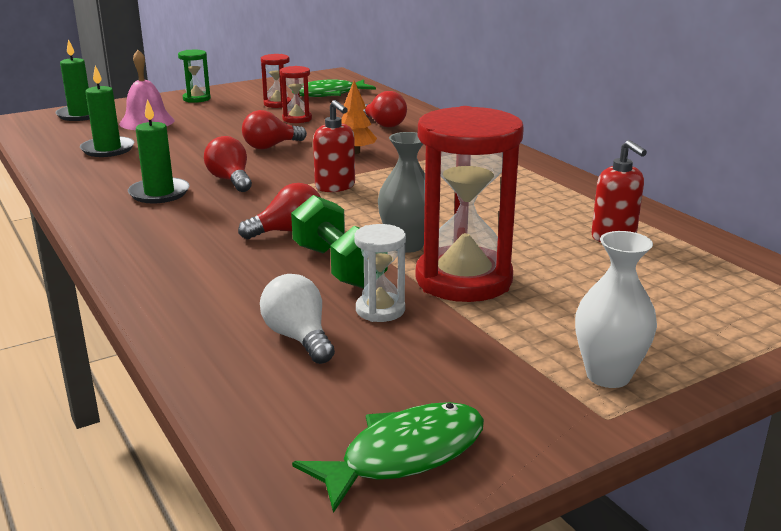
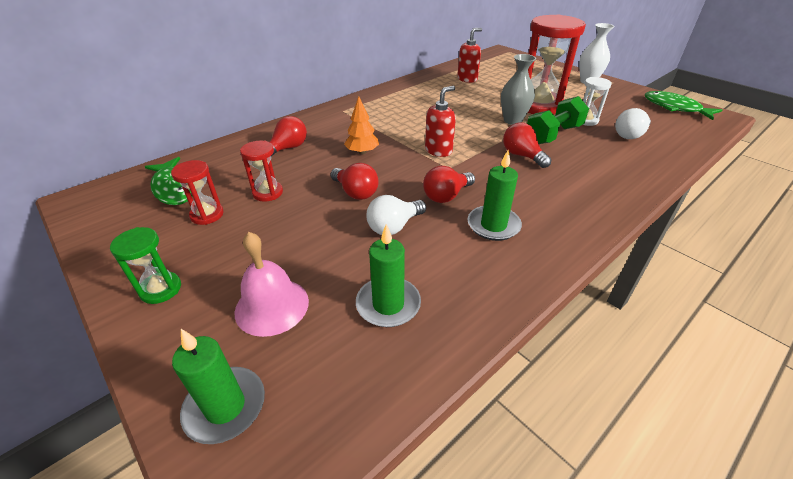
camera: 100 degrees left, 15 degrees up
(200, 156) = (394, 226): none -> white light bulb

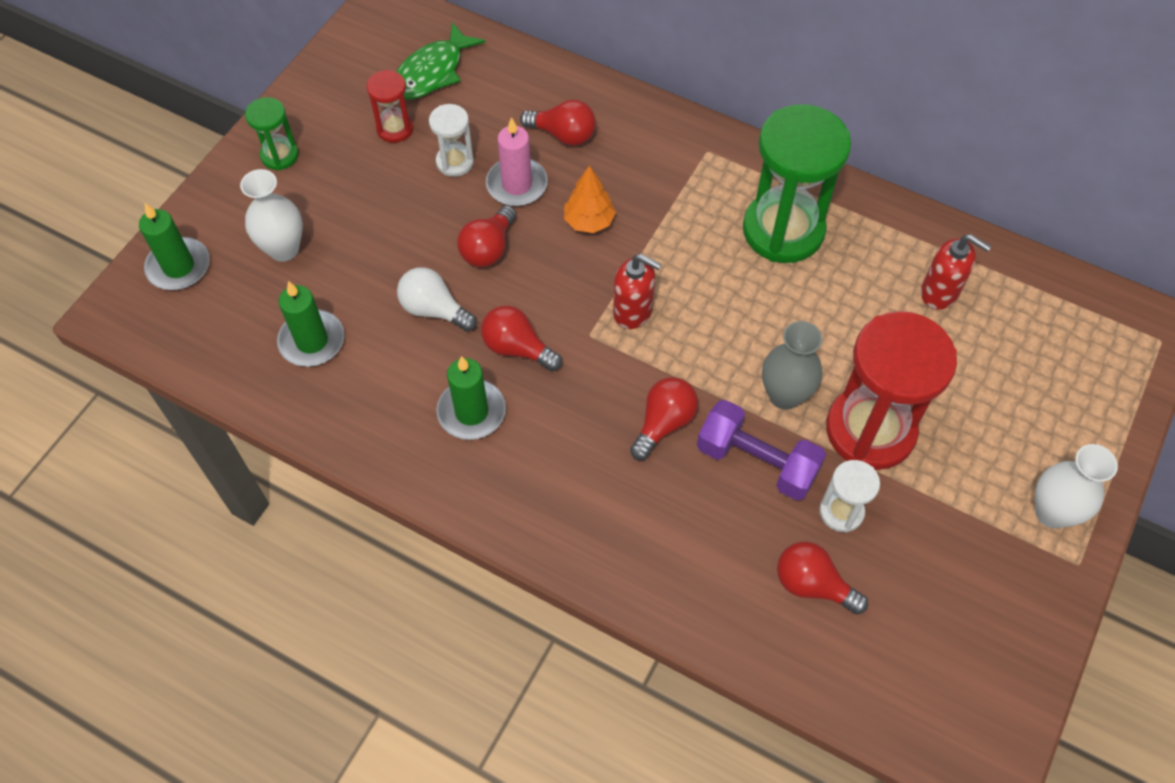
camera: 70 degrees right, 20 degrees up
(268, 193) = (455, 162): red hourglass -> white hourglass
(272, 306) = (283, 249): pink bell -> white vase
(311, 172) = (517, 185): none -> pink candle
(410, 102) = (783, 230): none -> green hourglass
(553, 135) = (756, 462): green dumbbell -> purple dumbbell
(630, 135) = (812, 585): white light bulb -> red light bulb
(674, 108) = (987, 678): green fish -> none

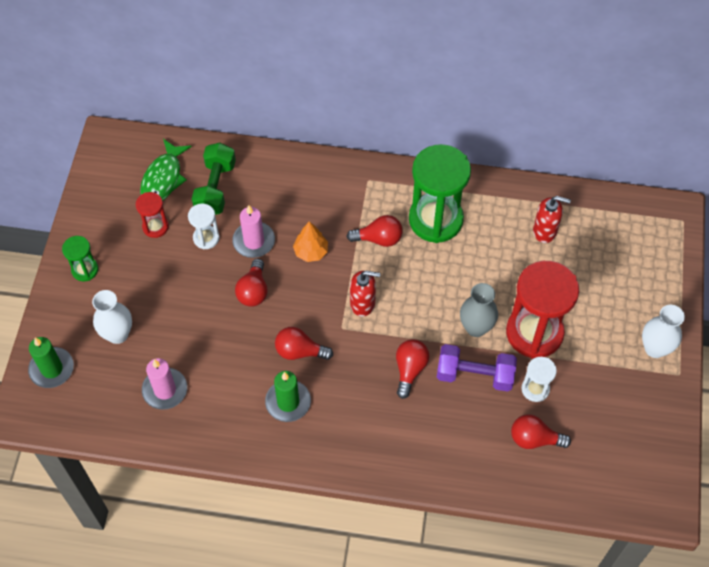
camera: 20 degrees left, 0 degrees up
(312, 341) = (165, 390): green candle -> pink candle
(434, 309) = (235, 343): white light bulb -> none
(495, 103) = (215, 188): none -> green dumbbell
(563, 135) = (270, 197): red light bulb -> red light bulb (378, 239)

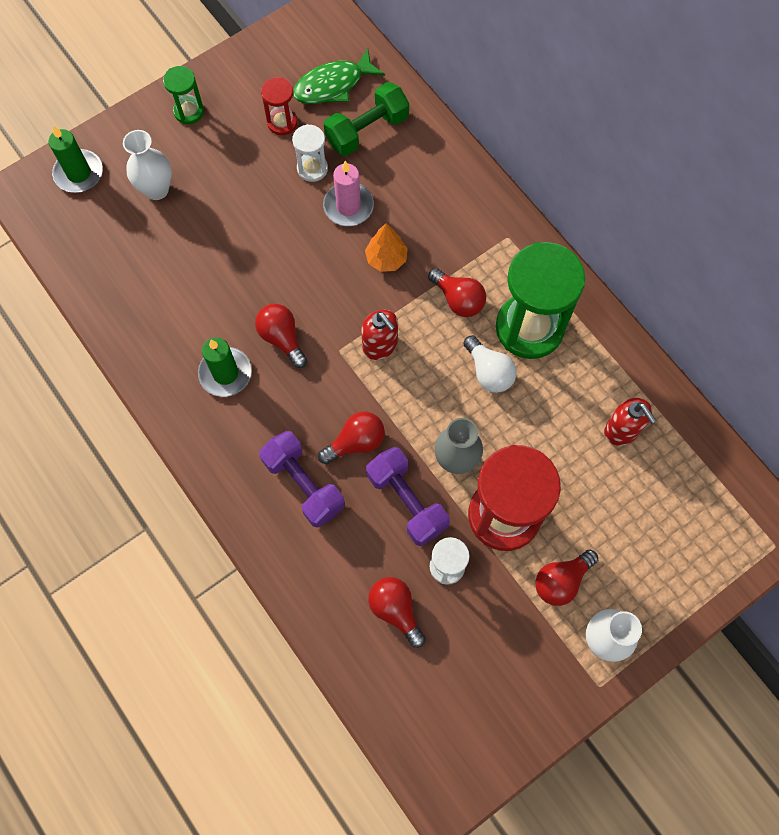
camera: 45 degrees right, 10 degrees up
(165, 390) = (142, 270): pink candle -> none
(253, 291) = (301, 250): red light bulb -> red light bulb (561, 581)
(406, 421) = (303, 484): none -> purple dumbbell
(440, 263) = (489, 372): none -> white light bulb

